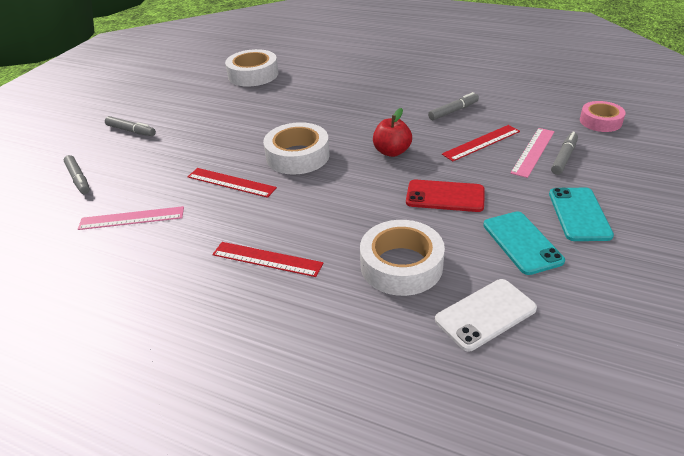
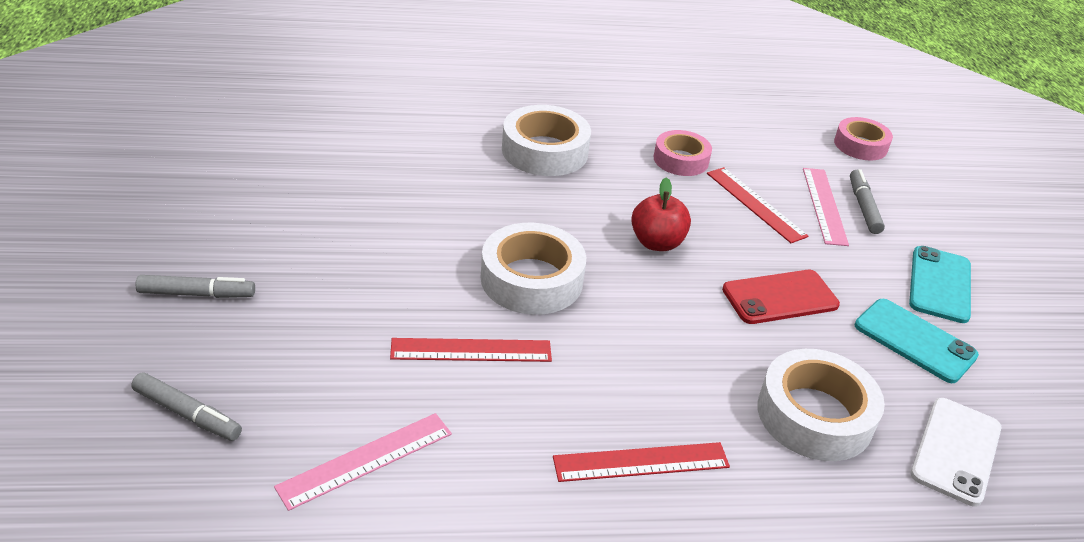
camera: 35 degrees left, 0 degrees up
(253, 75) = (322, 142): white tape -> white tape (545, 151)
(453, 111) = (681, 160): grey marker -> pink tape
(481, 143) = (755, 204): red ruler -> red ruler turned 60 degrees counterclockwise
(579, 214) = (940, 284): turquoise phone -> turquoise phone turned 45 degrees clockwise

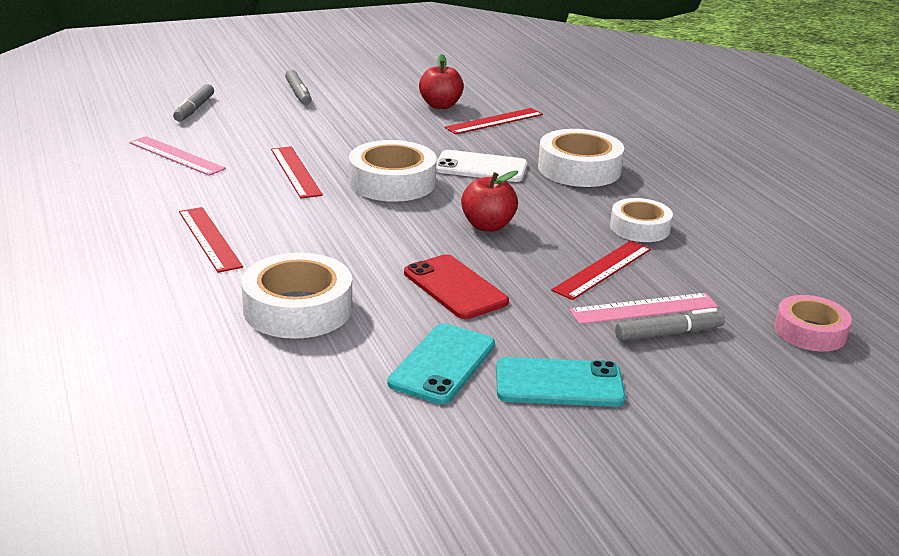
camera: 75 degrees right, 10 degrees down
(323, 188) = (440, 105): none -> red apple
(394, 164) = (494, 121): none -> red ruler
(681, 160) = (639, 228): pink tape -> white tape
(956, 451) = (286, 384): white phone -> white phone (481, 167)

